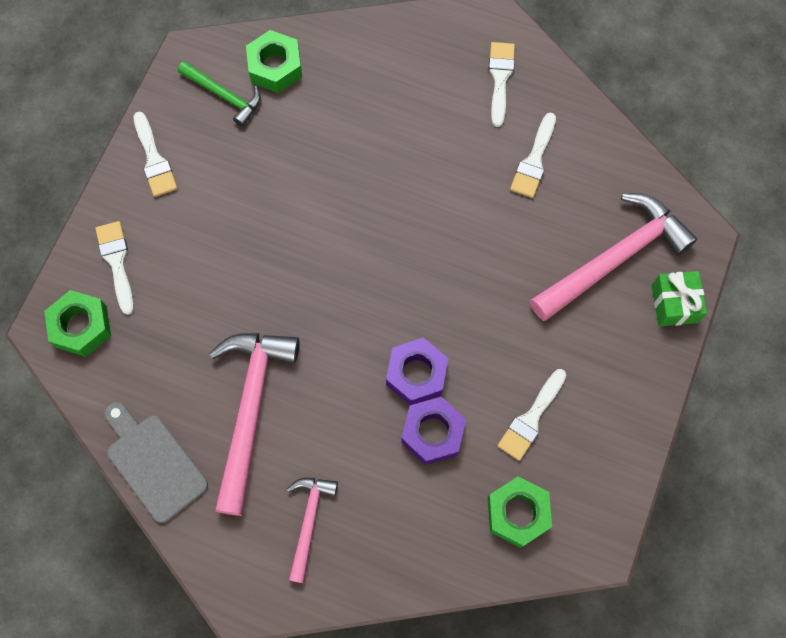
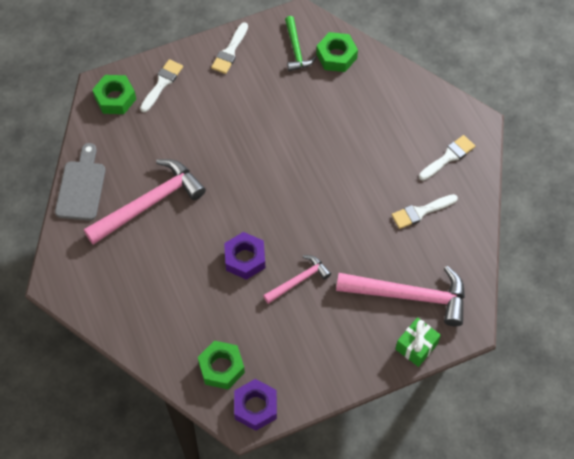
camera: 45 degrees right, 10 degrees down
(309, 521) = (120, 277): pink hammer -> pink hammer (299, 280)
(432, 433) = (222, 292): purple nut -> purple nut (255, 407)
(531, 418) = (278, 331): white brush -> none

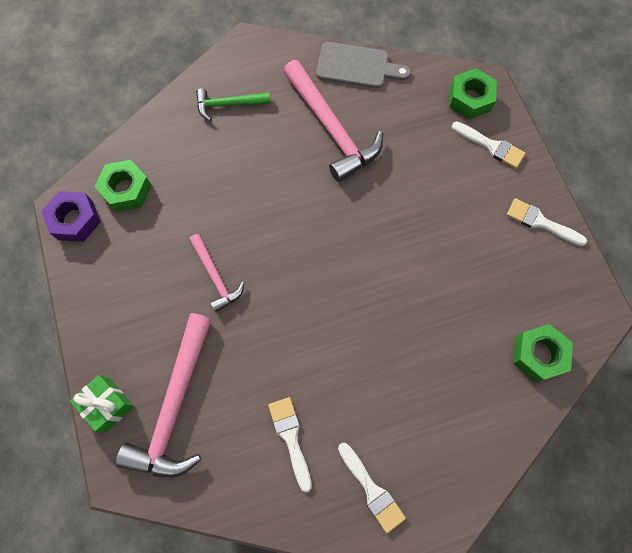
camera: 95 degrees right, 10 degrees up
(245, 259) = (251, 221): purple nut -> none
(296, 49) = (547, 302): green hammer -> green hammer (228, 104)

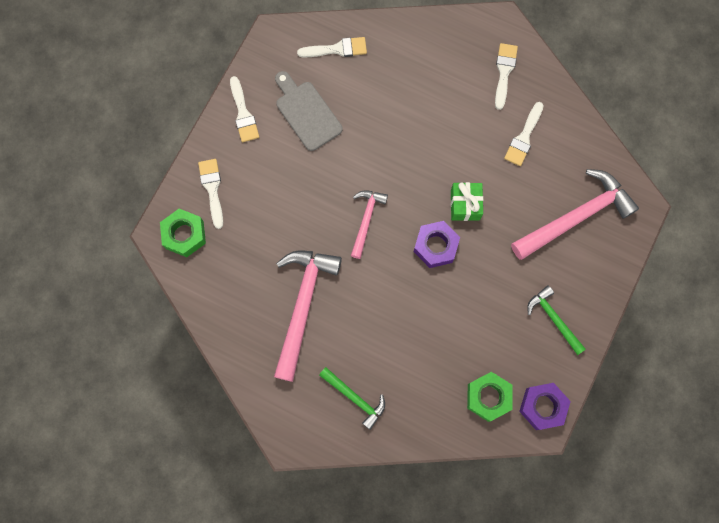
camera: 135 degrees left, 5 degrees up
(108, 404) = (616, 254): green gift -> green gift (465, 205)
(121, 295) = (554, 318): none -> green hammer
(215, 277) = (482, 273): pink hammer -> pink hammer (366, 220)
(275, 263) = (435, 246): none -> purple nut
(357, 66) = (231, 338): grey cutting board -> grey cutting board (306, 113)
(538, 354) = (337, 49): green nut -> white brush

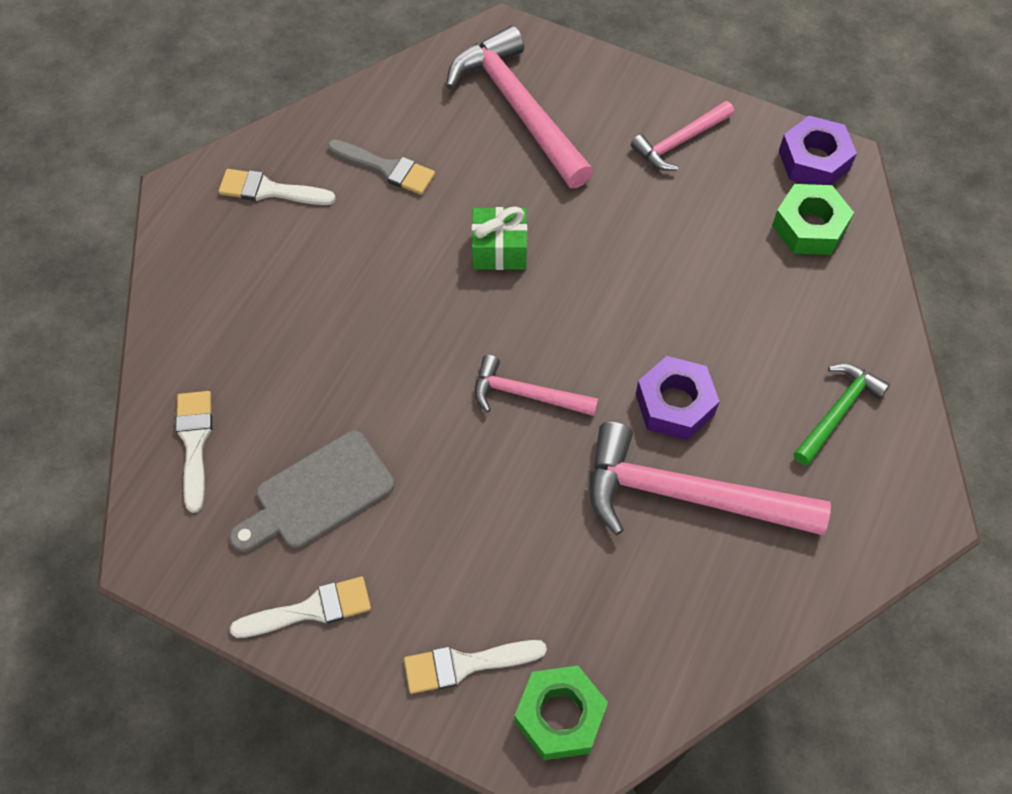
camera: 90 degrees left, 15 degrees down
(435, 246) = (570, 292): purple nut -> purple nut (675, 404)
(524, 137) = (386, 168): white brush -> grey brush
(554, 318) = (679, 142): green hammer -> pink hammer

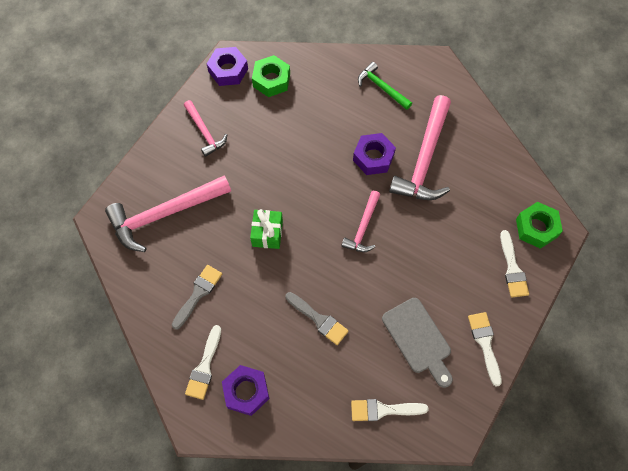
camera: 85 degrees left, 5 degrees up
(230, 248) = (246, 391): none -> purple nut
(349, 337) = (318, 319): none -> grey brush

